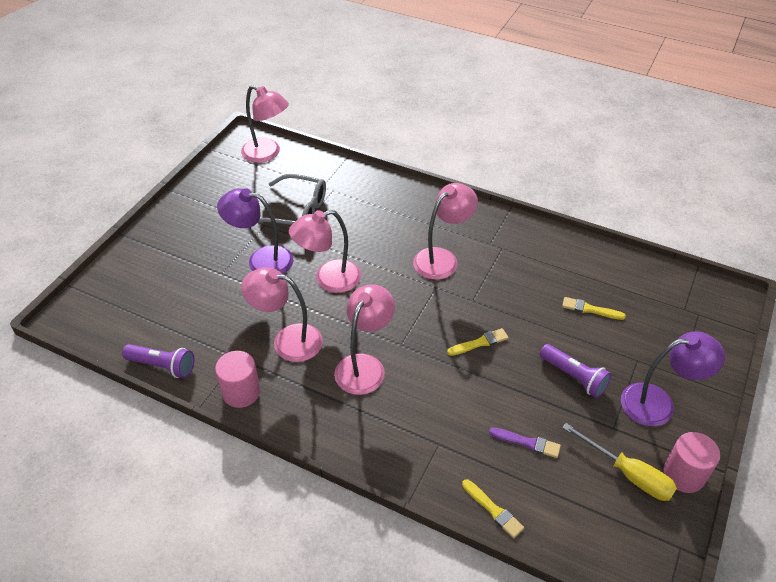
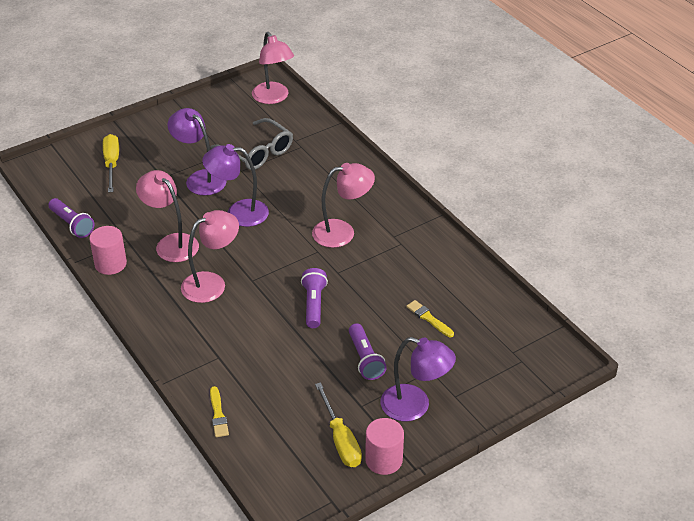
camera: 30 degrees right, 5 degrees down
(155, 280) = (112, 164): none -> yellow screwdriver
(328, 279) = (238, 212): pink lamp -> purple lamp
(480, 343) = (313, 304): yellow brush -> purple flashlight
(527, 443) = (284, 385): purple brush -> none

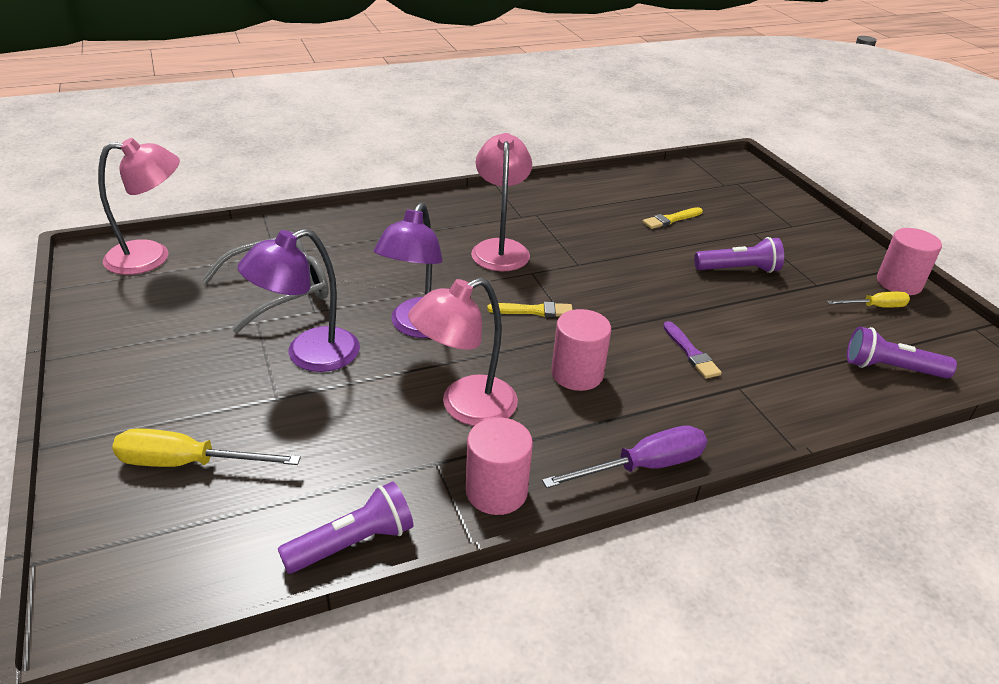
camera: 80 degrees left, 5 degrees down
(138, 316) = (643, 467): none -> purple screwdriver
(212, 283) = (577, 374): pink lamp -> pink cylinder
(218, 414) = (855, 401): yellow brush -> yellow brush (534, 311)
(248, 334) = (691, 353): none -> purple brush
(313, 304) = (637, 291): purple flashlight -> purple flashlight (890, 368)
(340, 439) = (875, 307): yellow screwdriver -> yellow screwdriver, size x0.62
(415, 406) = (812, 251): purple lamp -> none

